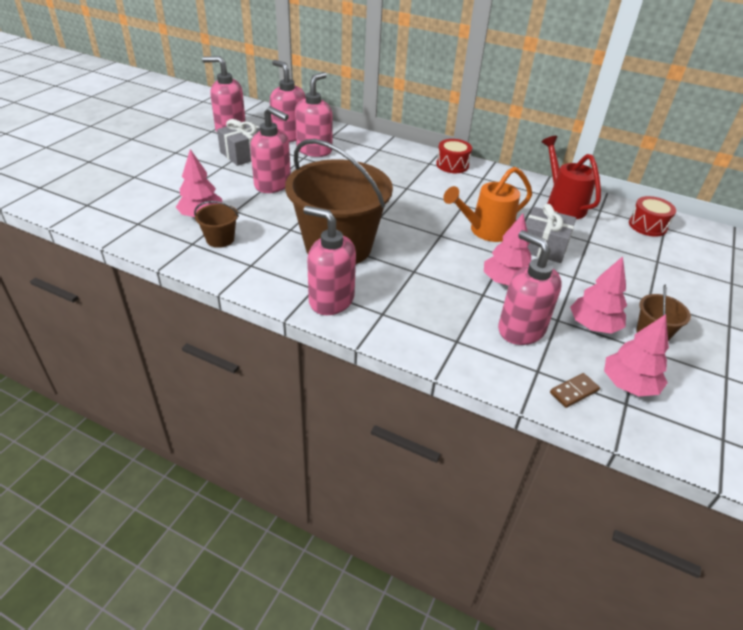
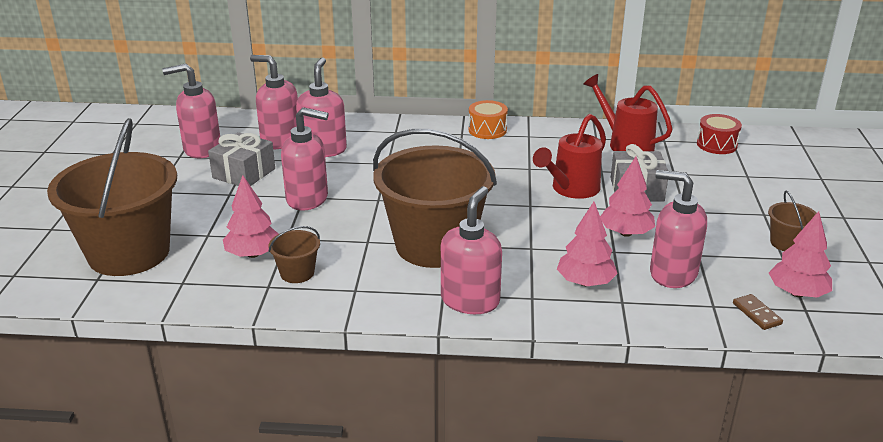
camera: 20 degrees left, 10 degrees down
(122, 192) = (129, 253): none -> brown bucket
(331, 300) = (470, 300): pink soap dispenser -> pink soap dispenser turned 105 degrees clockwise
(452, 165) = (487, 130): red drum -> orange drum
(485, 231) = (571, 189): orange watering can -> red watering can
(574, 391) = (756, 314): brown domino -> brown domino turned 60 degrees counterclockwise
(593, 325) = (733, 251): pink tree -> pink tree (585, 282)

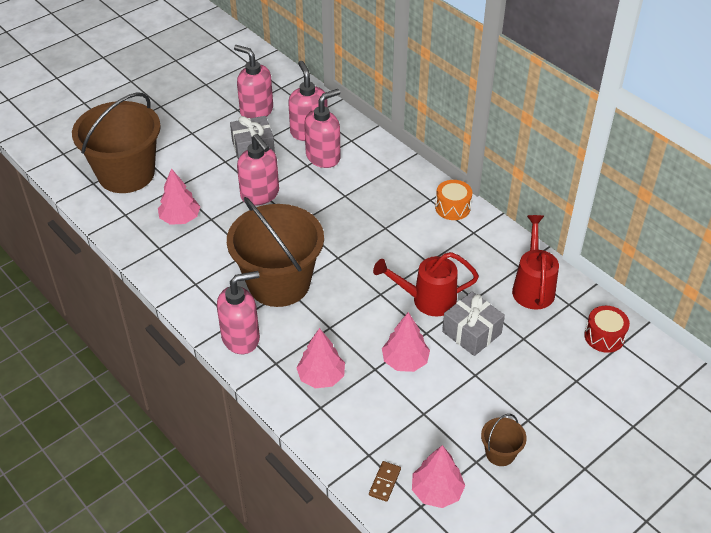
camera: 45 degrees right, 15 degrees up
(297, 273) = (183, 249): brown bucket -> none
(672, 273) = (383, 413): pink soap dispenser -> none

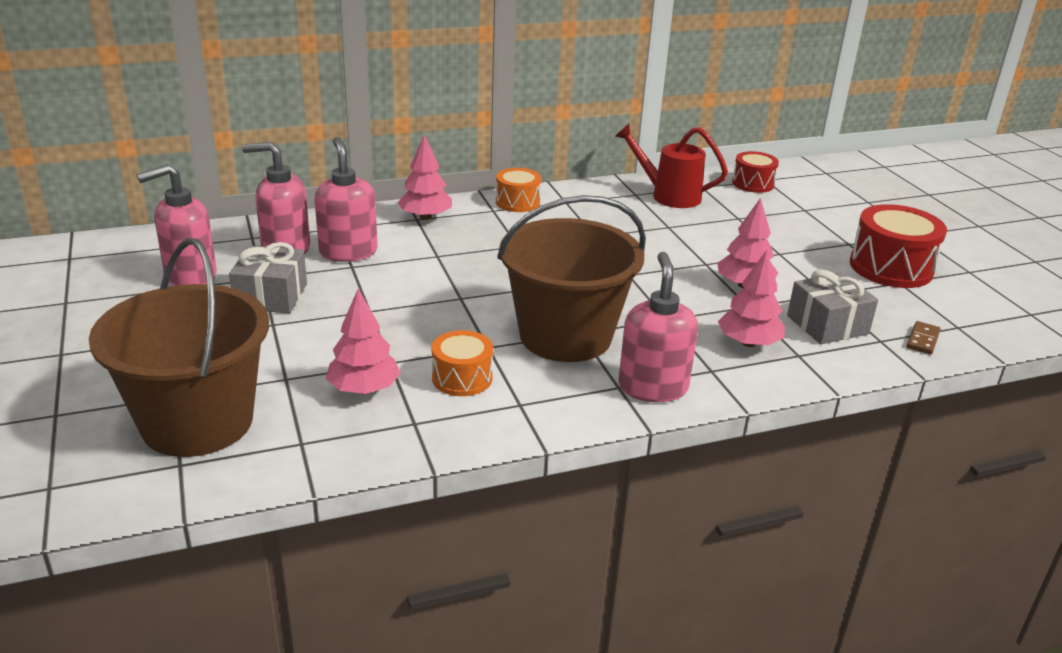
camera: 70 degrees left, 15 degrees down
(209, 252) = (462, 378): none -> orange drum
(260, 195) = (377, 312): pink soap dispenser -> none
(384, 482) = (922, 340): brown domino -> brown domino turned 75 degrees clockwise
(427, 300) = (655, 250): red watering can -> none
(436, 491) = (938, 313): pink tree -> pink tree (425, 217)
(471, 332) = (718, 240): grey gift -> grey gift (827, 325)
(500, 453) = (891, 267): brown bucket -> red drum

